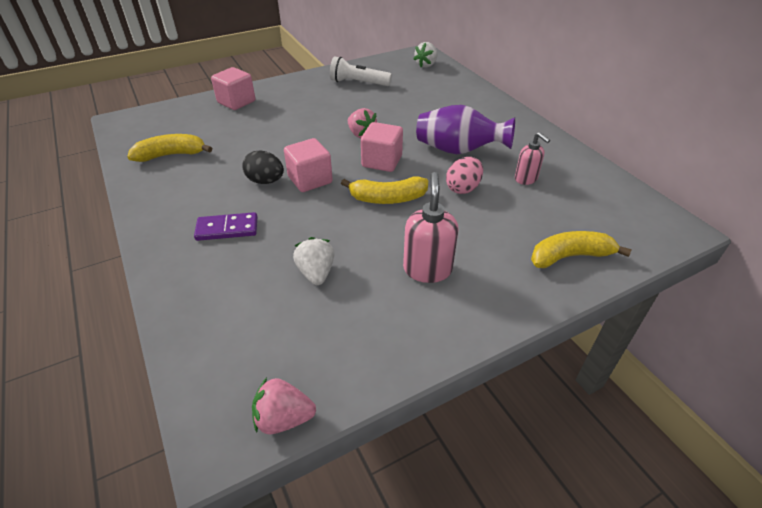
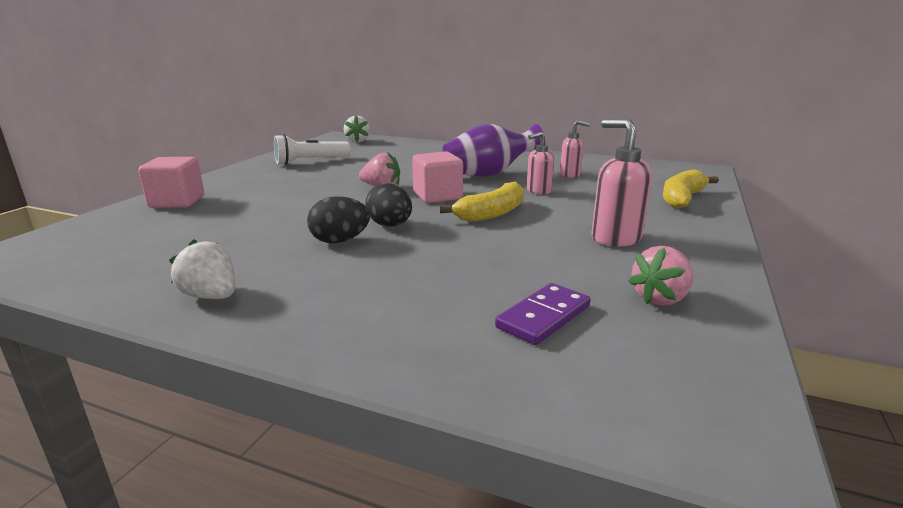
camera: 40 degrees left, 20 degrees down
(171, 155) = (155, 261): yellow banana -> none
(227, 229) = (367, 287): purple domino -> purple domino (544, 317)
(284, 418) = (739, 383): pink strawberry -> pink strawberry (660, 299)
(310, 180) = (390, 225): pink cube -> black egg
(316, 273) = (534, 277): white strawberry -> white strawberry (211, 296)
(463, 188) = (538, 191): pink egg -> pink soap dispenser

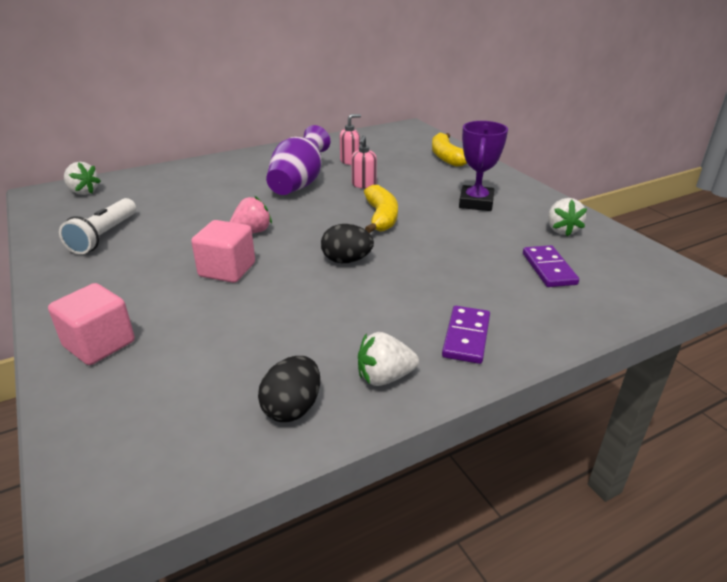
camera: 50 degrees left, 10 degrees up
(322, 312) = (466, 337): none -> purple domino
(340, 241) = (348, 290): black egg -> black egg (292, 408)
(437, 196) = (313, 220): pink cube -> pink cube (227, 270)
(615, 238) = (476, 203): pink soap dispenser -> purple trophy
(660, 299) = (561, 230): pink strawberry -> white strawberry

